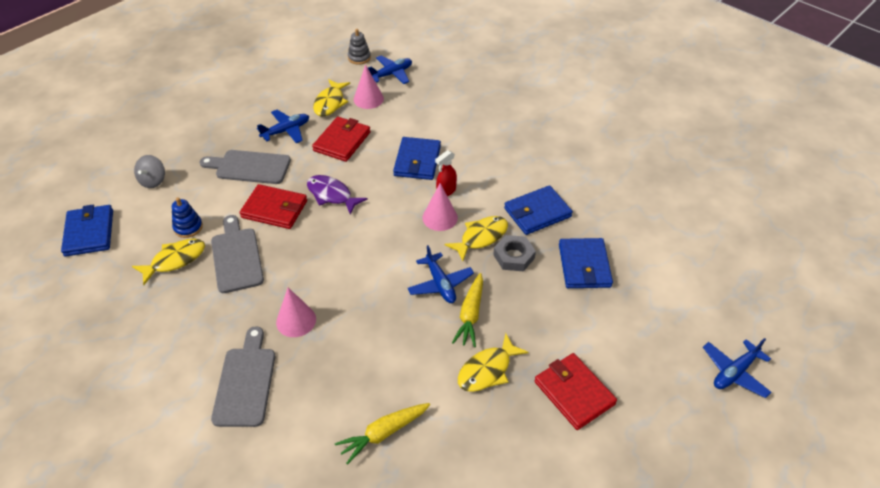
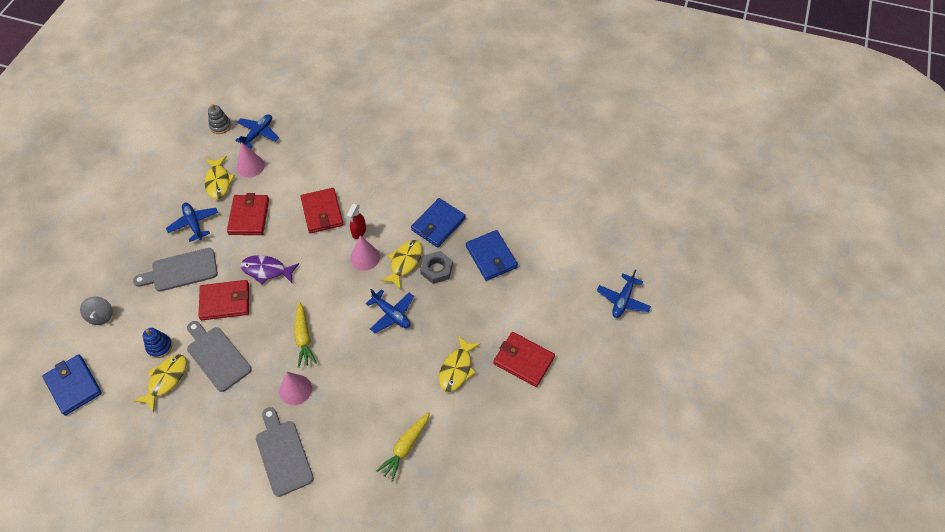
camera: 25 degrees left, 10 degrees up
(286, 131) = (194, 224): blue plane -> blue plane turned 60 degrees counterclockwise
(417, 161) = (322, 212): blue wallet -> red wallet
(470, 314) = (425, 330): yellow carrot -> yellow carrot (303, 338)

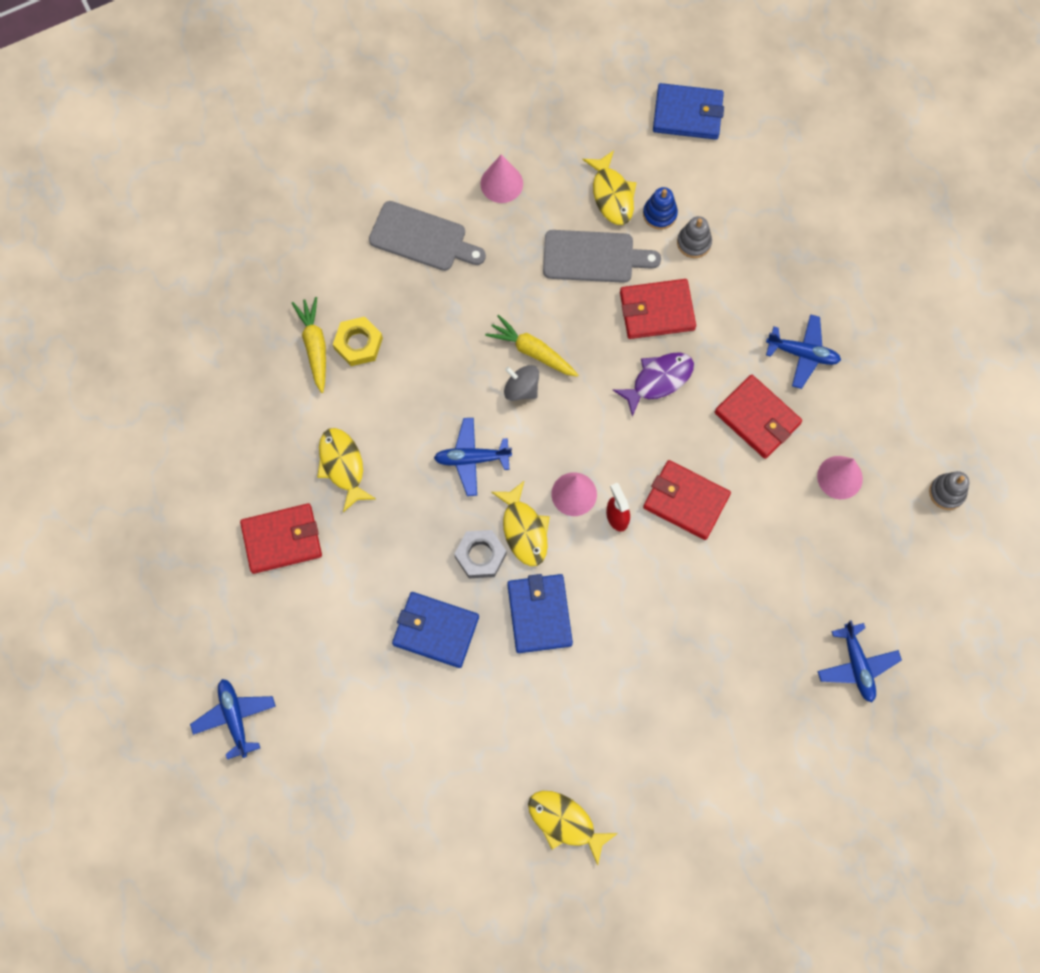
camera: 135 degrees right, 15 degrees up
(101, 316) = (755, 186): grey spinning top -> grey spinning top (521, 388)
(165, 317) = (694, 242): none -> grey stacking toy
(181, 271) = (743, 297): grey cutting board -> none
(218, 182) = (846, 424): yellow fish -> yellow fish (565, 822)
(225, 301) = (656, 311): red wallet -> red wallet turned 45 degrees clockwise
(258, 134) = (890, 526): blue plane -> blue plane (857, 665)
(295, 389) = (480, 299): pink cone -> pink cone (501, 183)
(381, 426) = (358, 344): none -> yellow nut

